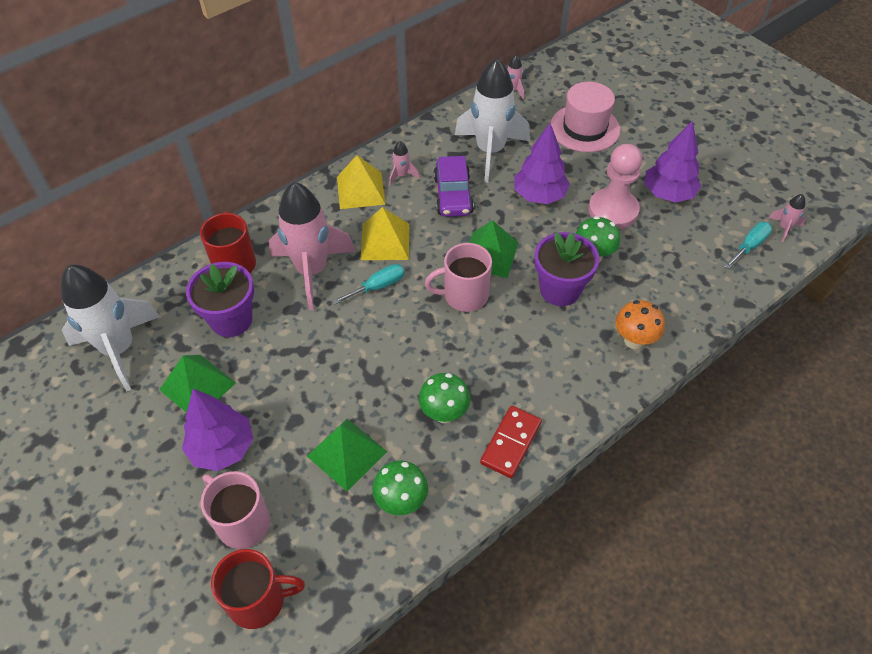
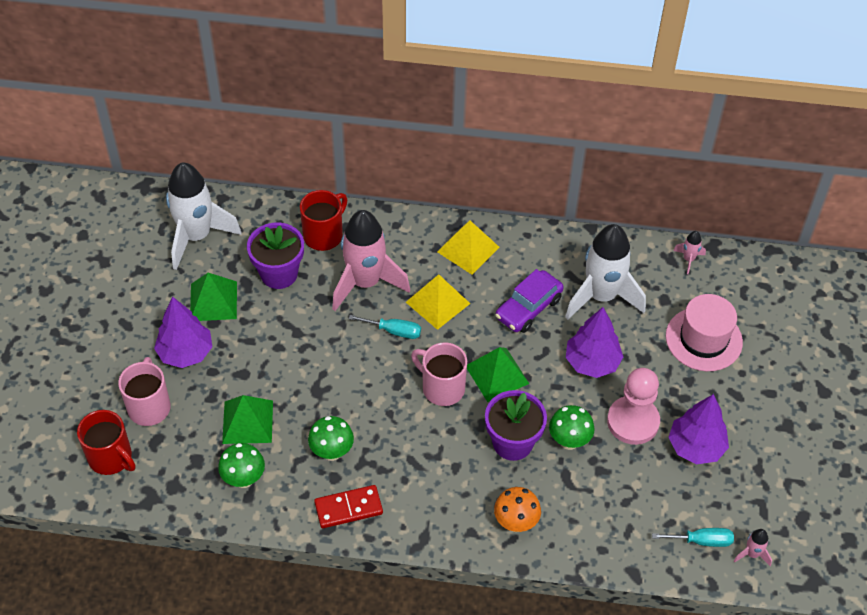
camera: 45 degrees right, 0 degrees up
(401, 176) = (510, 262): pink rocket -> none

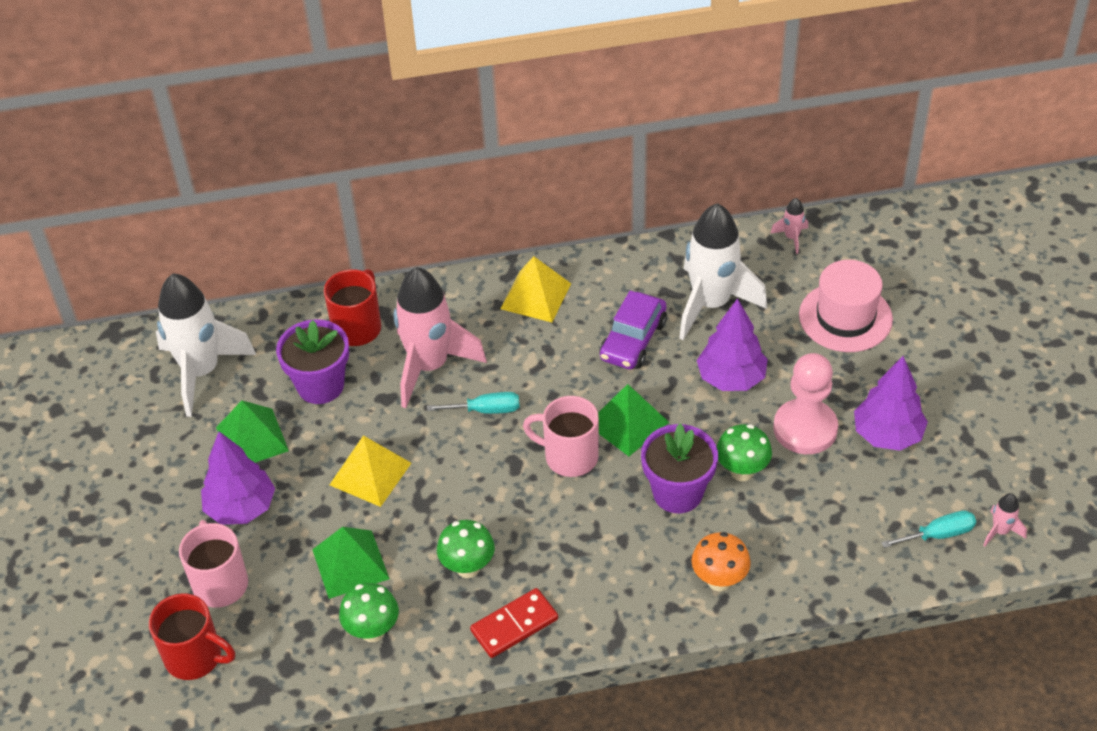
camera: 15 degrees left, 5 degrees down
(437, 302) = (524, 364): yellow pyramid -> yellow pyramid (370, 473)

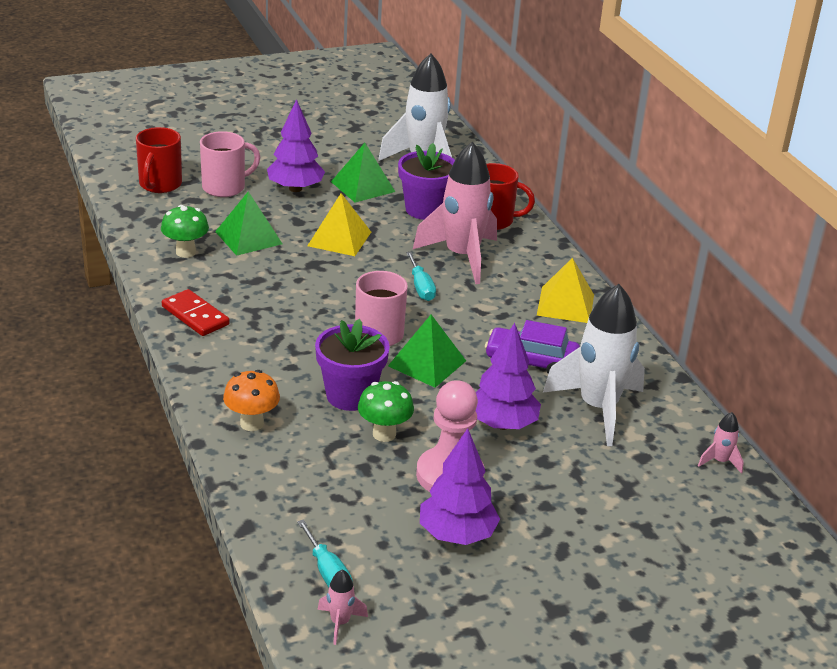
camera: 75 degrees right, 15 degrees down
(468, 567) = (251, 290): green mushroom -> none
(845, 317) = (617, 503): pink hat -> none

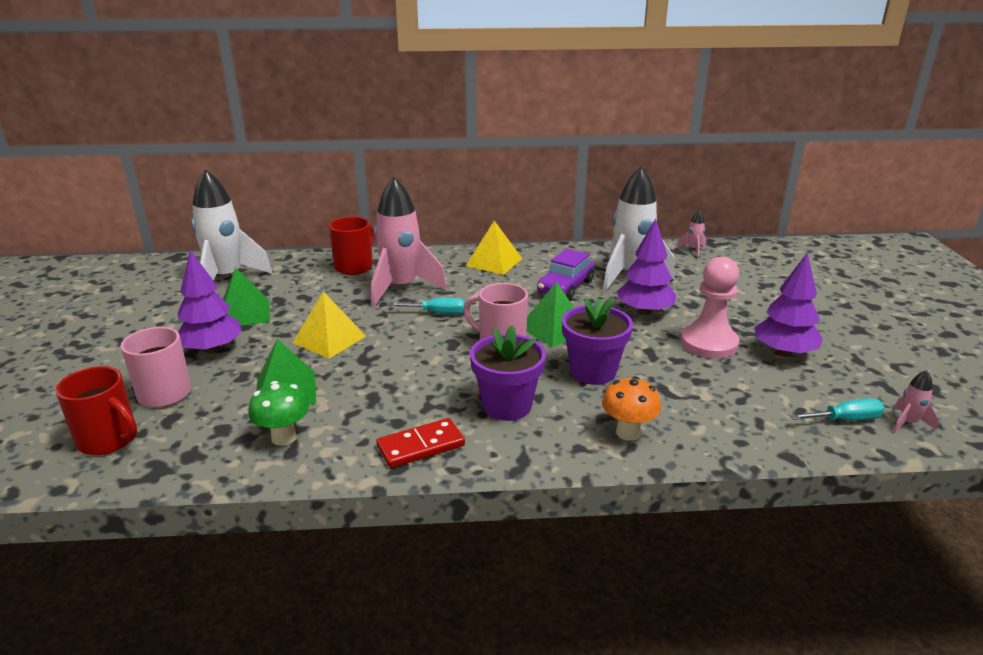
camera: 70 degrees left, 5 degrees down
(384, 434) = (652, 364): green mushroom -> none
(425, 209) = (312, 291): purple flower pot -> purple flower pot (507, 406)

